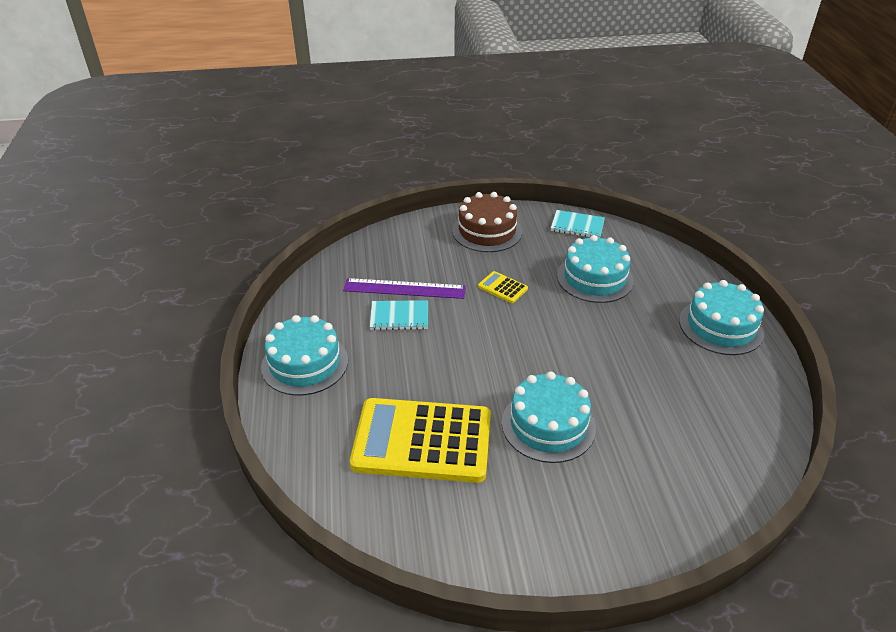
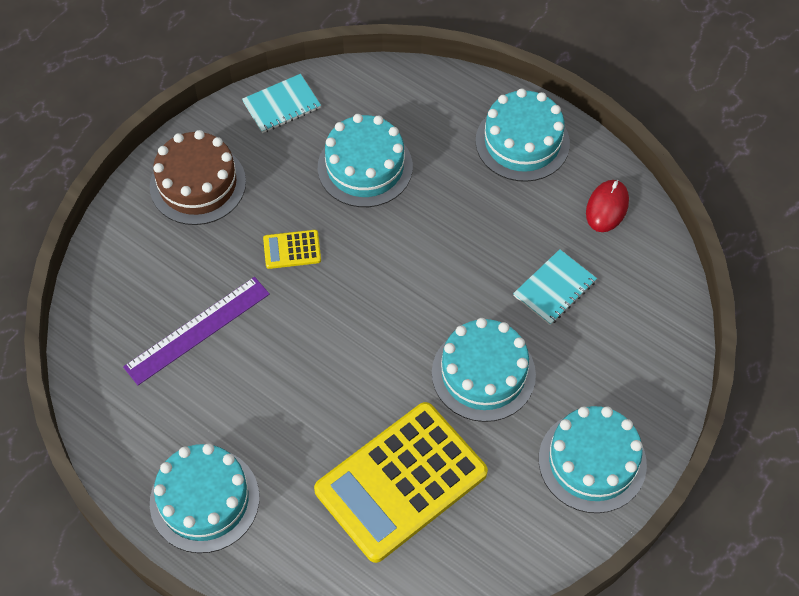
camera: 45 degrees left, 20 degrees up
(399, 317) = (232, 369): turquoise notebook -> turquoise notebook (554, 288)
(568, 534) = (592, 461): none -> turquoise cake
(750, 397) = (607, 207): none -> red mouse

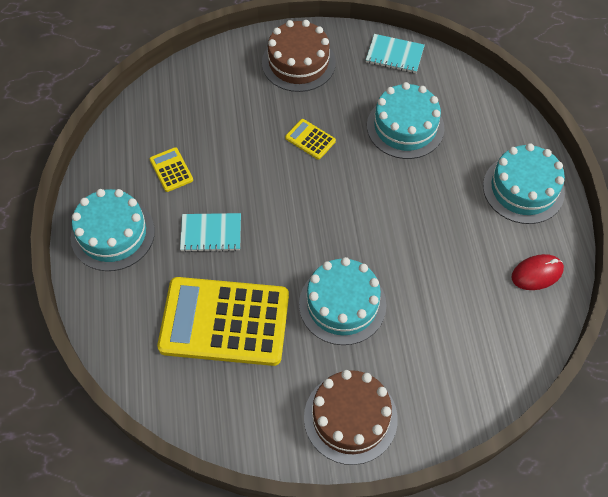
camera: 45 degrees right, 0 degrees up
(191, 390) = (171, 170): none -> yellow calculator
(197, 330) = (210, 141): purple ruler -> none
(554, 288) = (444, 293): turquoise notebook -> turquoise notebook (211, 233)
(592, 461) = (350, 417): turquoise cake -> brown cake

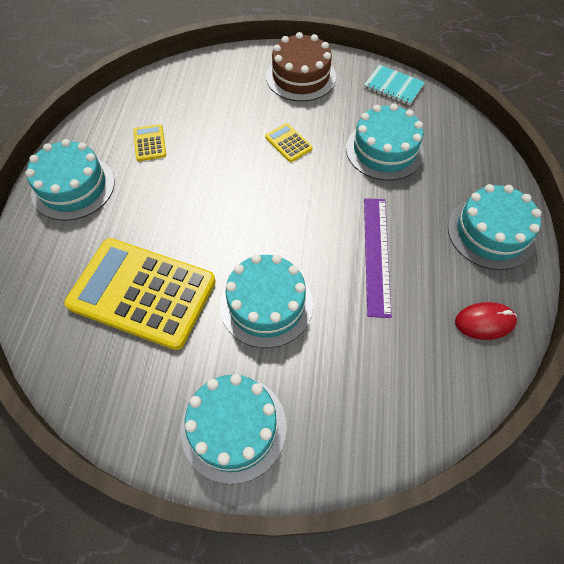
camera: 15 degrees right, 0 degrees up
(211, 233) = (163, 207): turquoise notebook -> none
(350, 417) = (233, 427): brown cake -> turquoise cake
(426, 234) = (376, 254): none -> purple ruler

